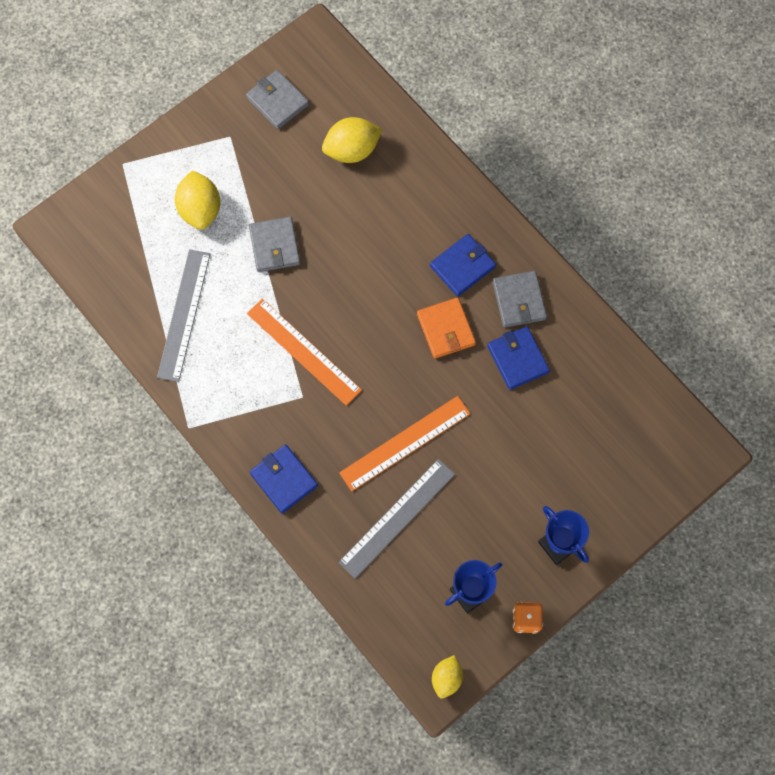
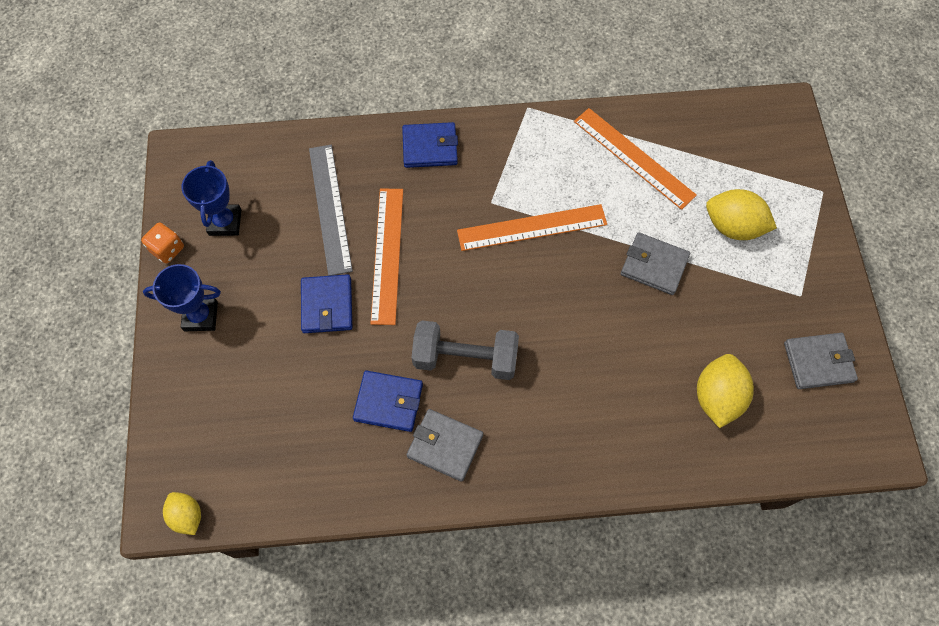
camera: 125 degrees right, 5 degrees down
(184, 315) = (634, 157): grey ruler -> orange ruler
(446, 329) = (465, 358): orange wallet -> grey dumbbell
(446, 678) = (179, 164): yellow lemon -> yellow lemon (187, 516)
(462, 266) = (518, 417): blue wallet -> blue wallet (327, 305)

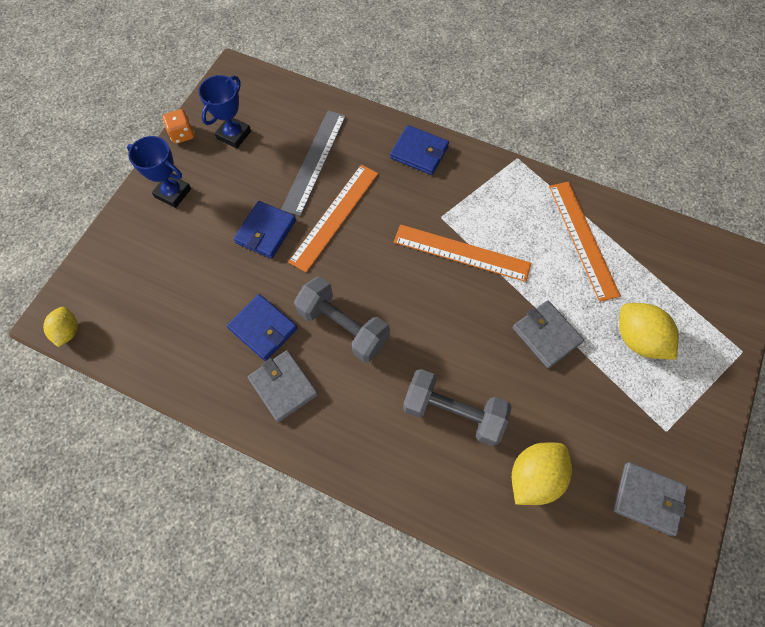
camera: 30 degrees right, 0 degrees up
(615, 381) = (453, 412): none -> grey dumbbell

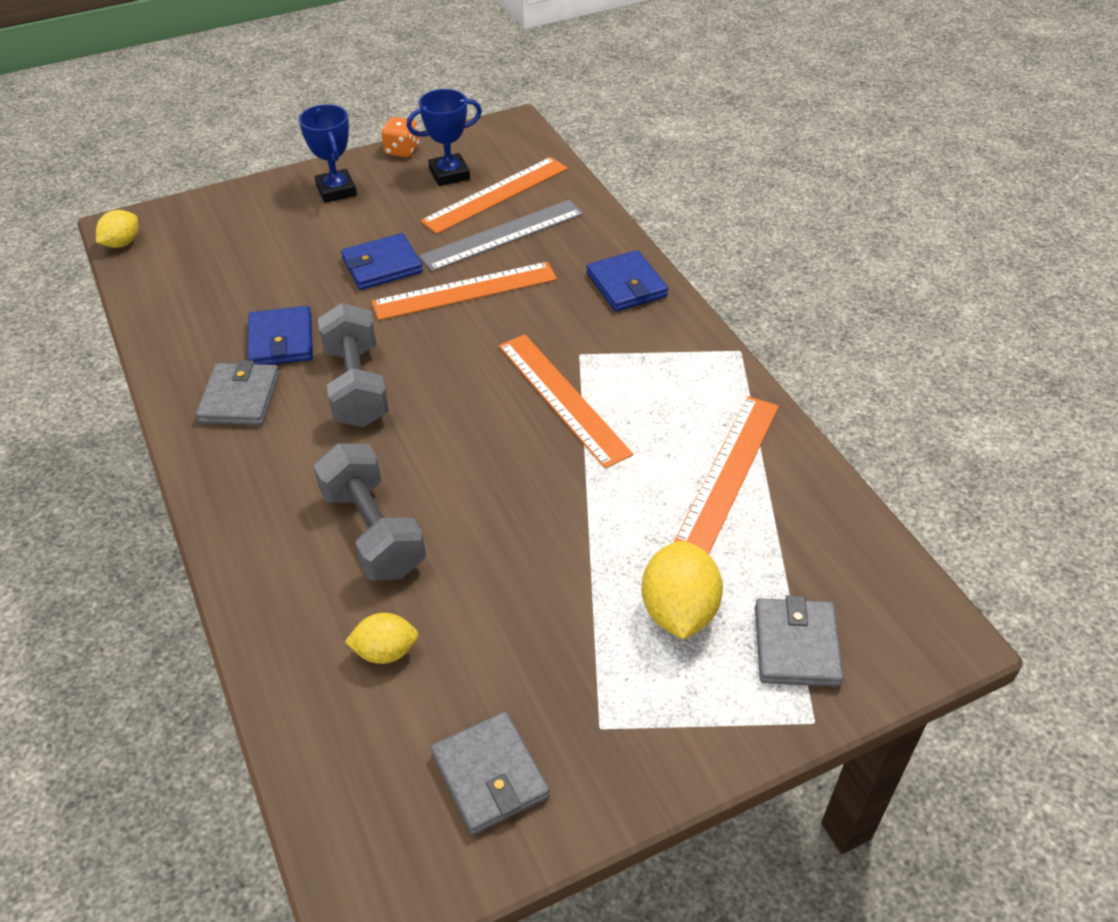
camera: 40 degrees right, 20 degrees down
(279, 133) = (496, 195): none -> orange ruler
(534, 476) = (385, 652): yellow lemon -> yellow lemon, size x0.62
(546, 335) = (566, 532): grey wallet -> grey wallet (796, 646)

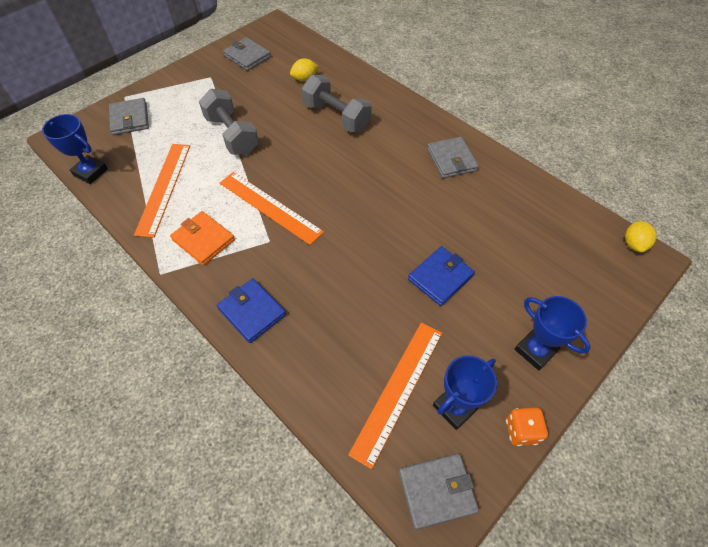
camera: 160 degrees right, 10 degrees up
(281, 340) = (459, 199): blue wallet -> none
(357, 386) = (393, 183): grey dumbbell -> grey dumbbell (232, 135)
(465, 291) = (368, 271): orange ruler -> none
(502, 138) = (437, 491): none -> grey wallet
(502, 235) = (368, 338): grey ruler -> none
(674, 377) = (203, 240): none -> orange wallet
(678, 611) = (184, 119): yellow lemon -> none
(864, 536) = (90, 172): none -> blue trophy

